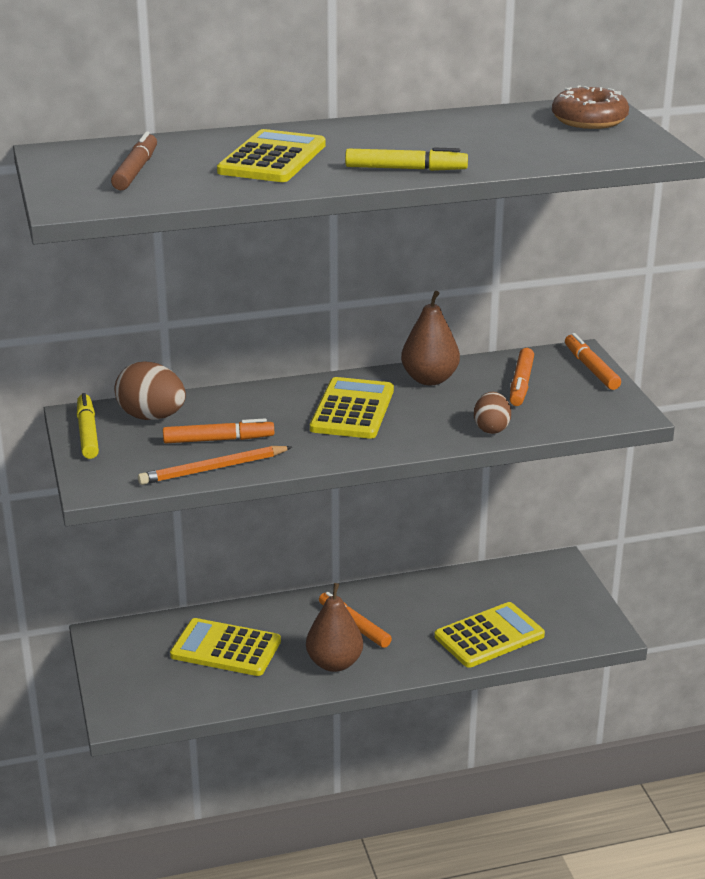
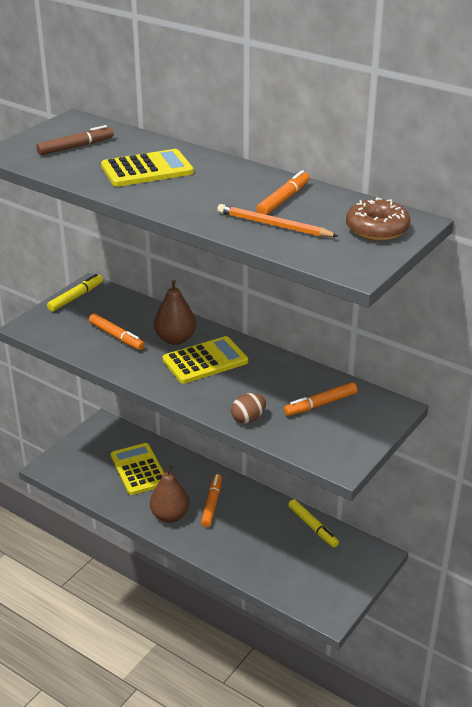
camera: 50 degrees right, 5 degrees up
(152, 417) = (115, 306): brown egg -> none
(213, 469) = (85, 350): orange pencil -> orange pencil (274, 225)
(406, 169) = (187, 209): yellow marker -> yellow marker (312, 527)
(429, 379) = (278, 369): brown pear -> brown pear (175, 339)
(489, 636) = (265, 563): yellow calculator -> none
(591, 368) = (381, 422): orange marker -> orange marker (283, 200)

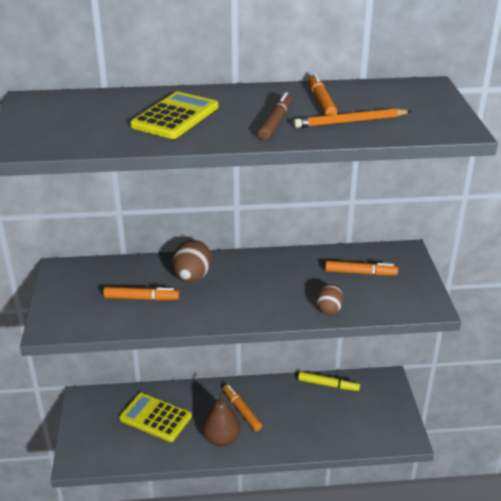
camera: 40 degrees left, 0 degrees up
(76, 147) = (76, 120): brown marker -> brown marker (276, 122)
(76, 297) = (59, 283): yellow marker -> none
(175, 339) = (192, 277): brown pear -> brown egg
(205, 361) = (238, 282): yellow calculator -> none
(320, 404) = (360, 273): orange marker -> orange marker turned 105 degrees counterclockwise
(377, 229) = (418, 98): brown donut -> none

